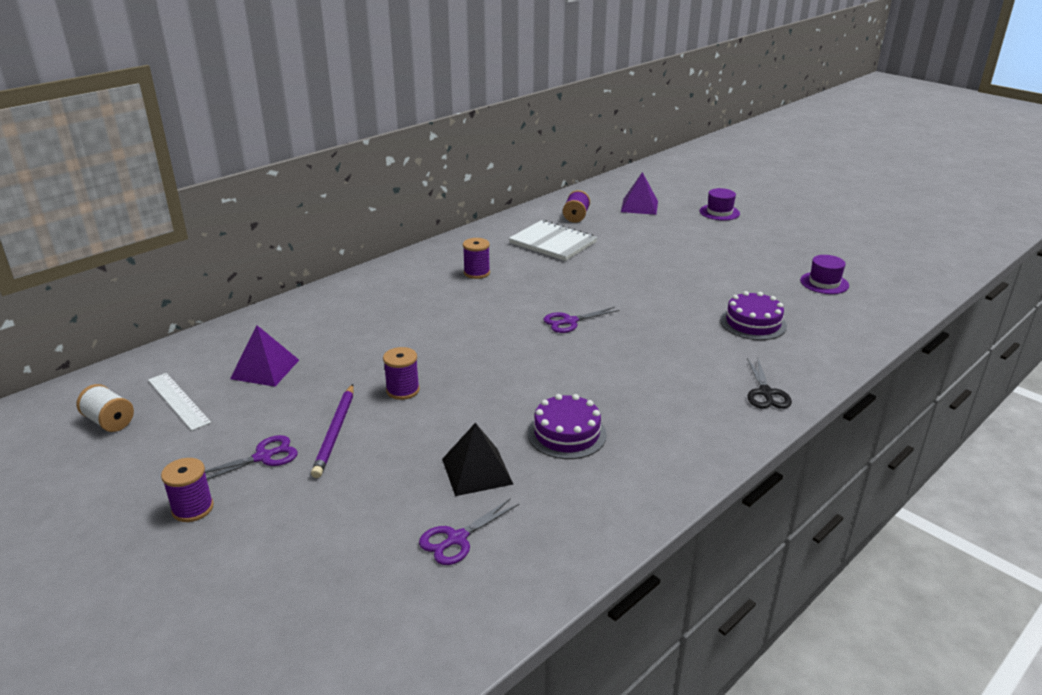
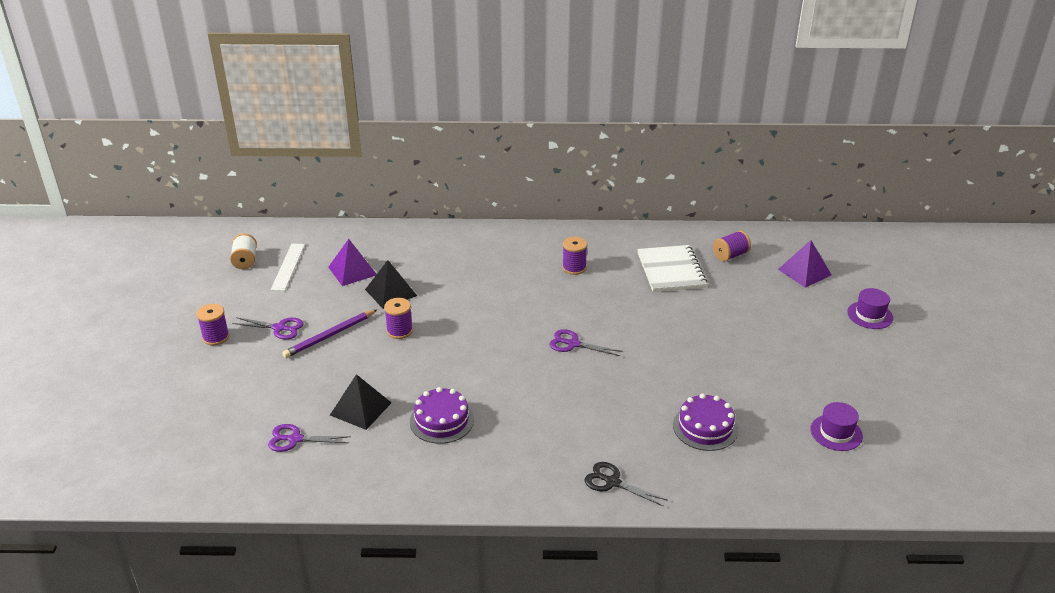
camera: 45 degrees right, 5 degrees up
(339, 366) = (391, 292): none -> black pyramid
(765, 393) = (612, 482): black scissors -> black scissors turned 75 degrees clockwise

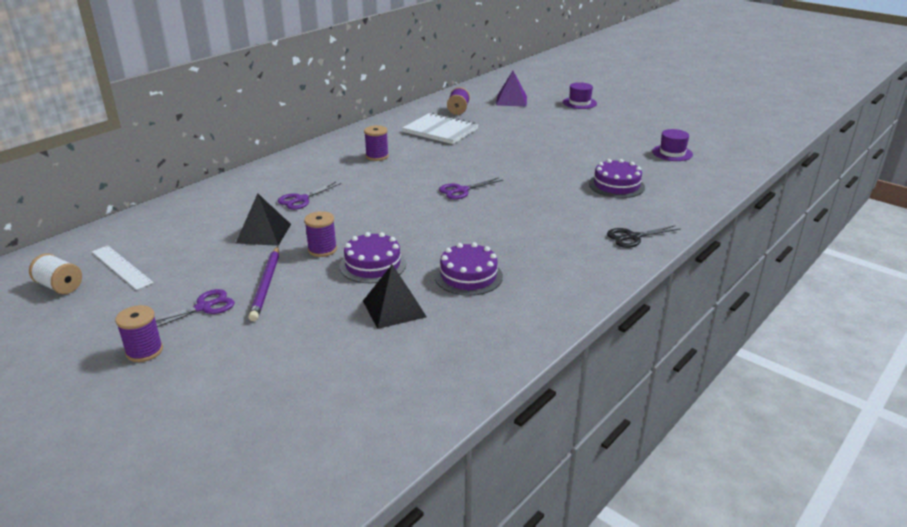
camera: 50 degrees left, 5 degrees down
(295, 439) = (382, 361): purple scissors -> purple scissors (301, 199)
(352, 271) = (197, 238): purple pyramid -> none
(405, 366) = (373, 265): none -> purple cake

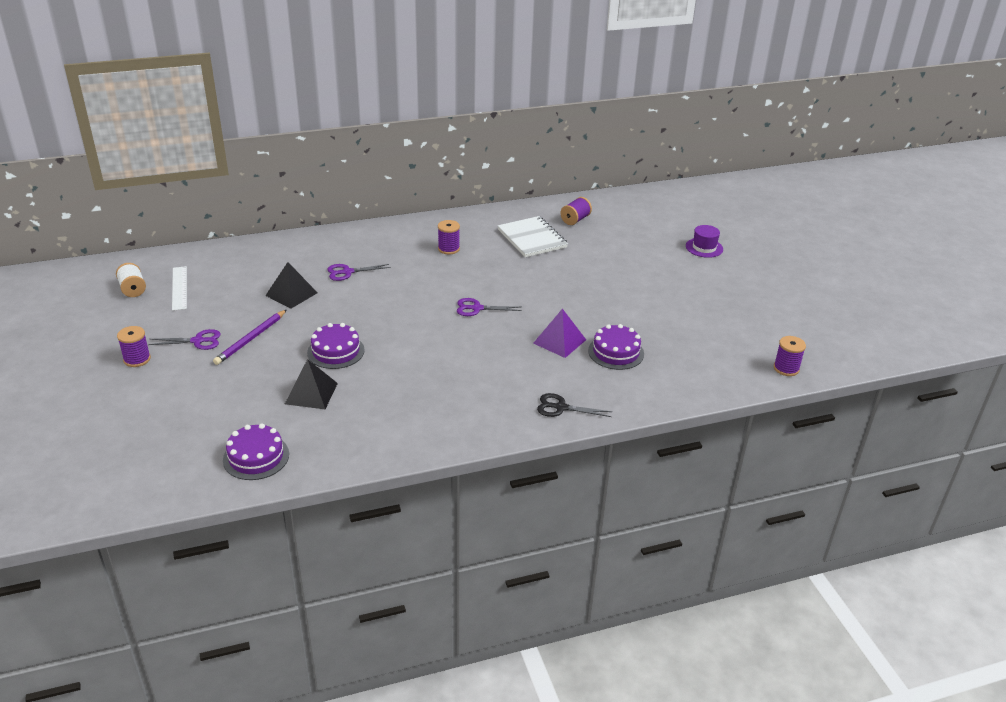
camera: 30 degrees right, 5 degrees up
(322, 249) = (316, 324): purple spool -> purple spool (786, 368)
(468, 276) = (391, 389): purple cake -> purple cake (256, 457)
(511, 100) = (639, 223): purple pyramid -> purple pyramid (559, 341)
(672, 153) = (718, 337): purple hat -> none

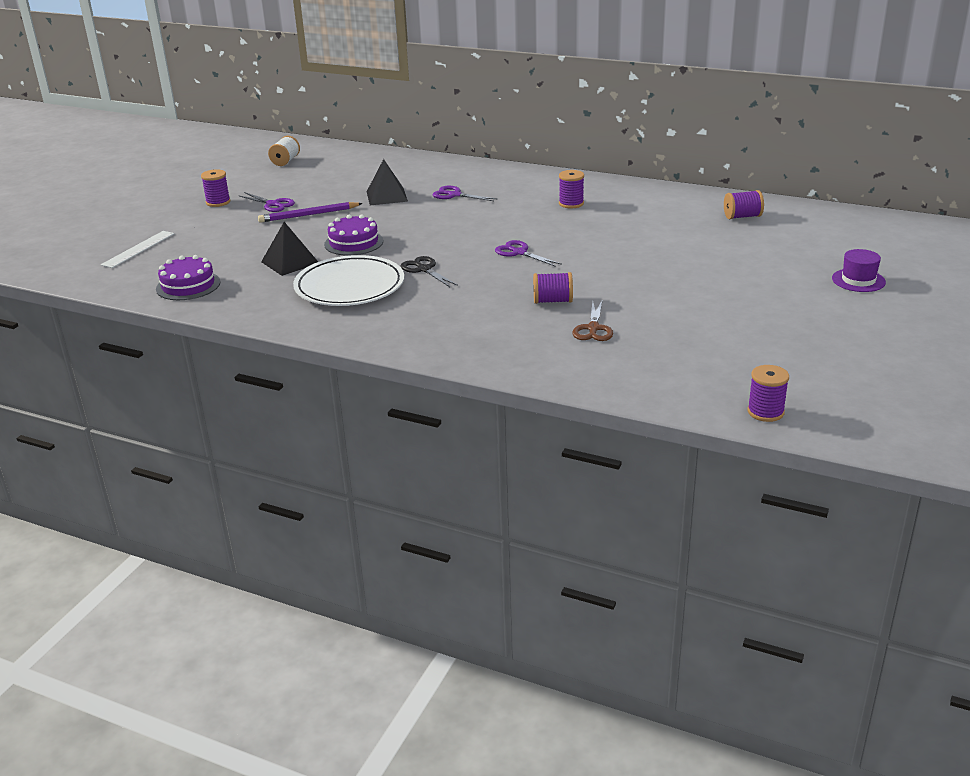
camera: 45 degrees right, 5 degrees down
(179, 288) = (316, 169): white ruler -> white ruler (138, 249)
(398, 394) = (349, 286): none -> white plate
(532, 238) = (667, 218): white notebook -> none
(559, 341) = (552, 301): purple pyramid -> purple spool
(561, 407) = (464, 347): black scissors -> black scissors (424, 269)
(616, 352) = (593, 328): purple cake -> brown scissors

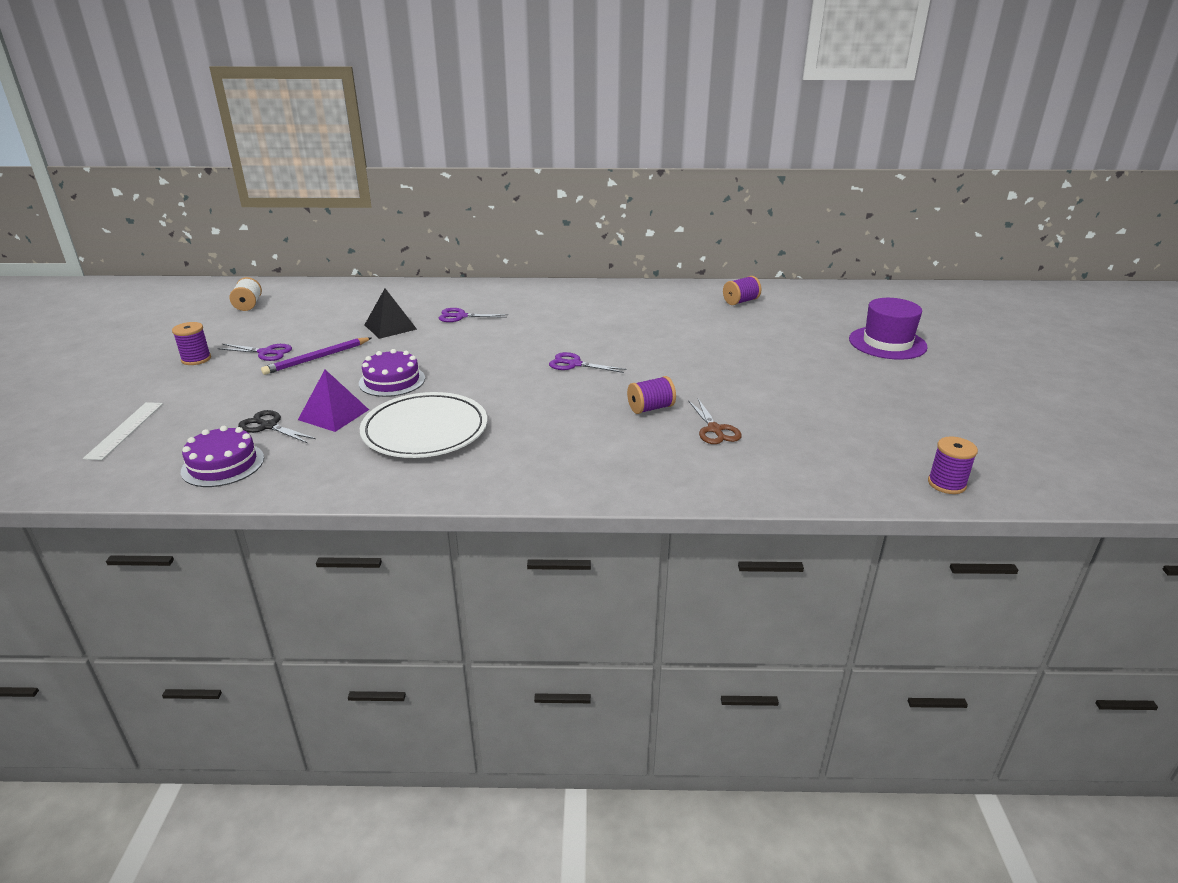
camera: 25 degrees left, 0 degrees up
(290, 262) = (334, 414): black pyramid -> purple pyramid
(424, 269) = (492, 397): black scissors -> black scissors (268, 426)
(571, 203) = (581, 310): purple spool -> none
(858, 280) = (887, 343): purple hat -> purple hat, size x1.60

